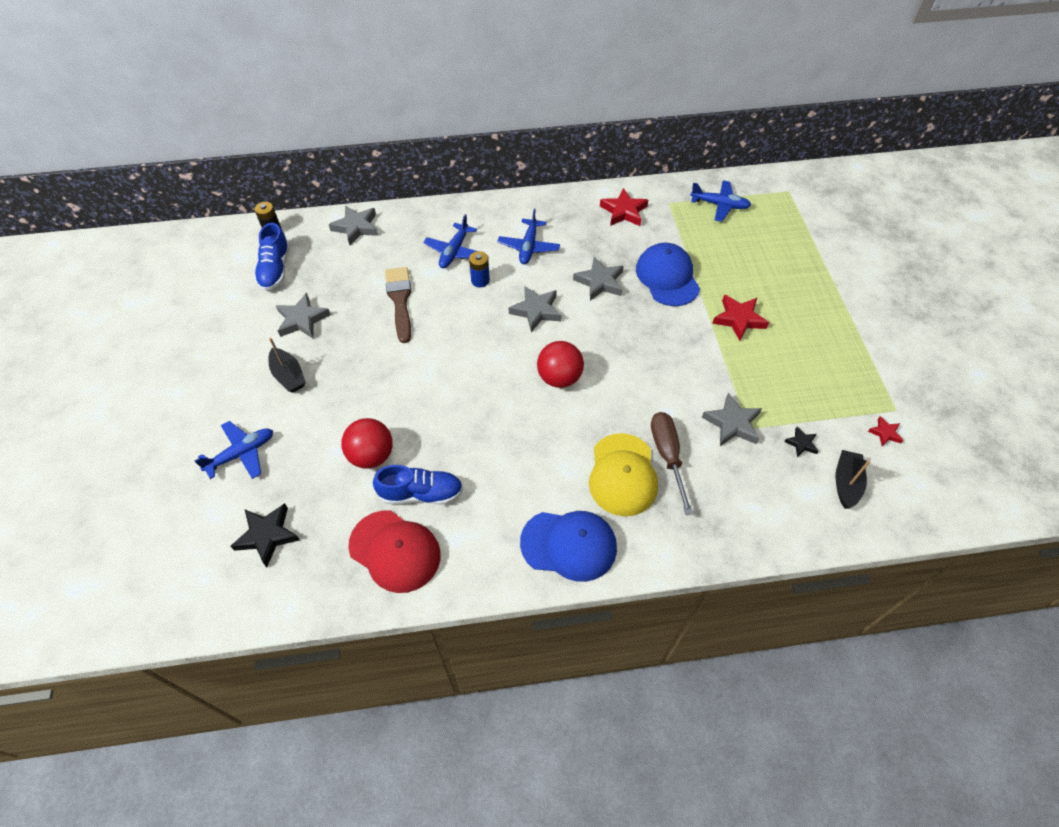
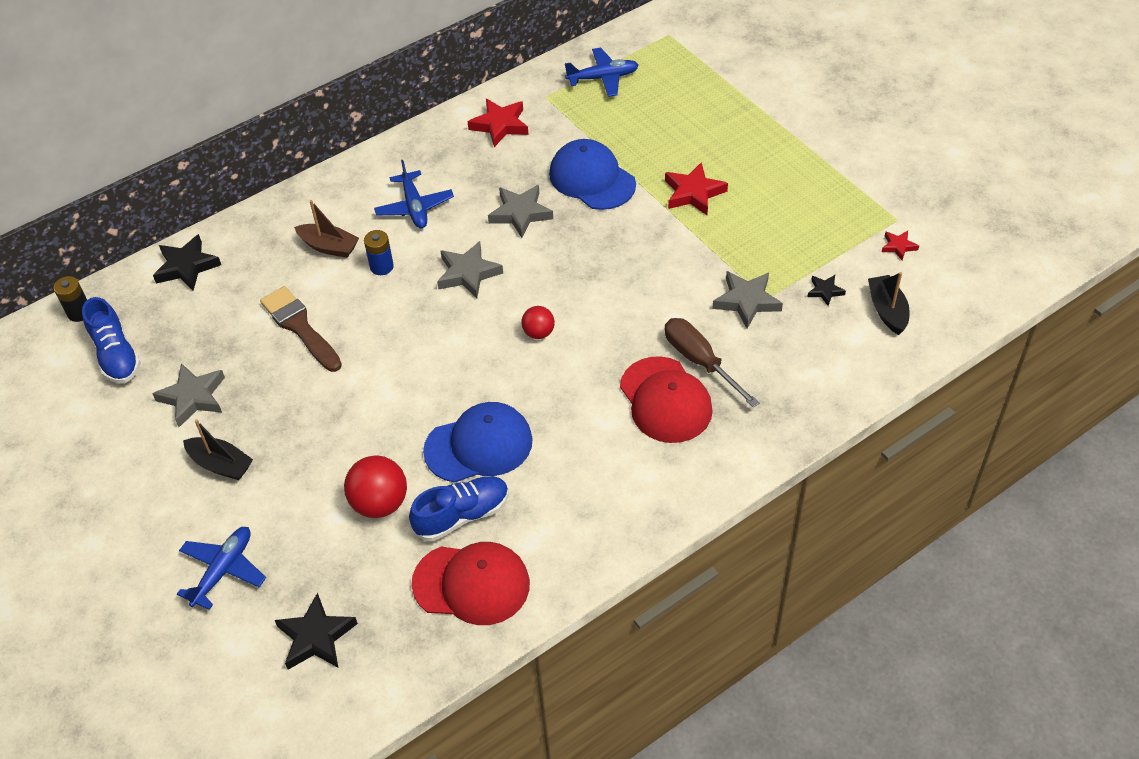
camera: 25 degrees left, 5 degrees down
(356, 227) = (186, 267): grey star -> black star
(454, 251) = (329, 247): blue plane -> brown boat
(559, 378) = (538, 333): red ball -> red ball, size x0.59
(569, 545) = (652, 492): blue cap -> blue cap (479, 445)
(622, 475) = (665, 400): yellow cap -> red cap

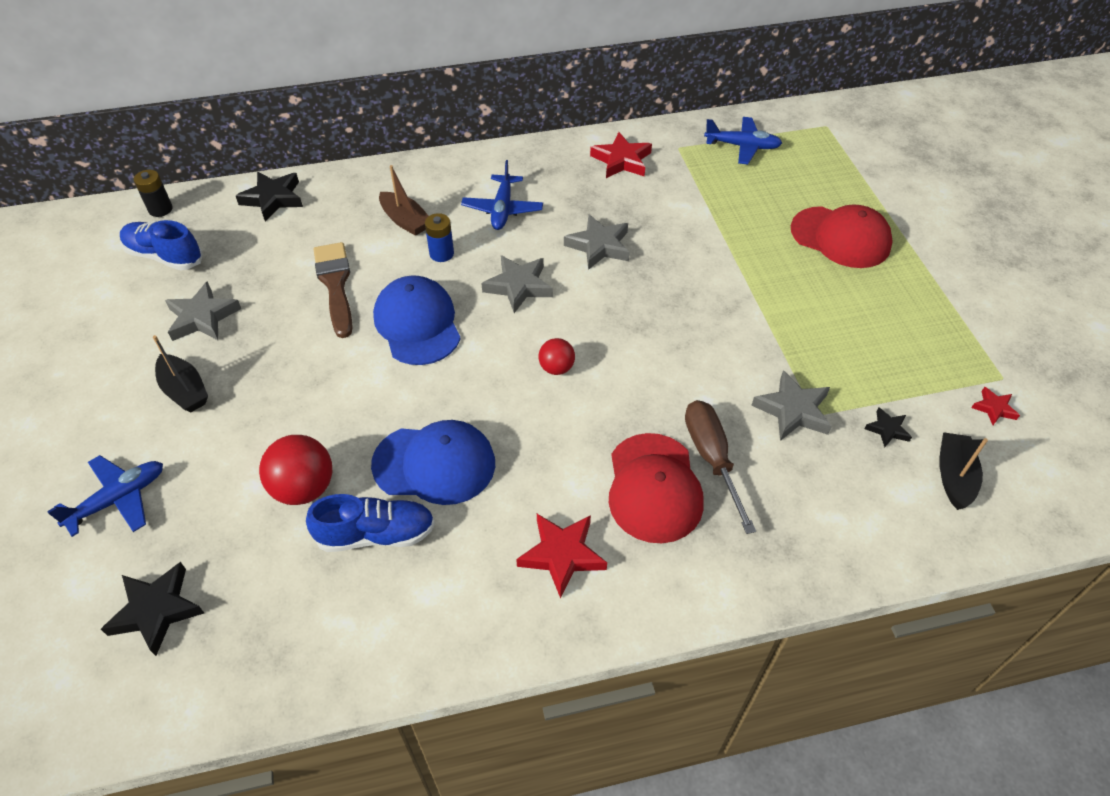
camera: 20 degrees right, 0 degrees up
(116, 355) = (165, 256): blue shoe -> blue shoe turned 120 degrees clockwise
(472, 584) = (343, 617): red cap -> red cap (841, 237)
(592, 179) = (686, 235): blue cap -> blue cap (417, 324)
(693, 193) = (784, 280): red star -> red star (562, 555)

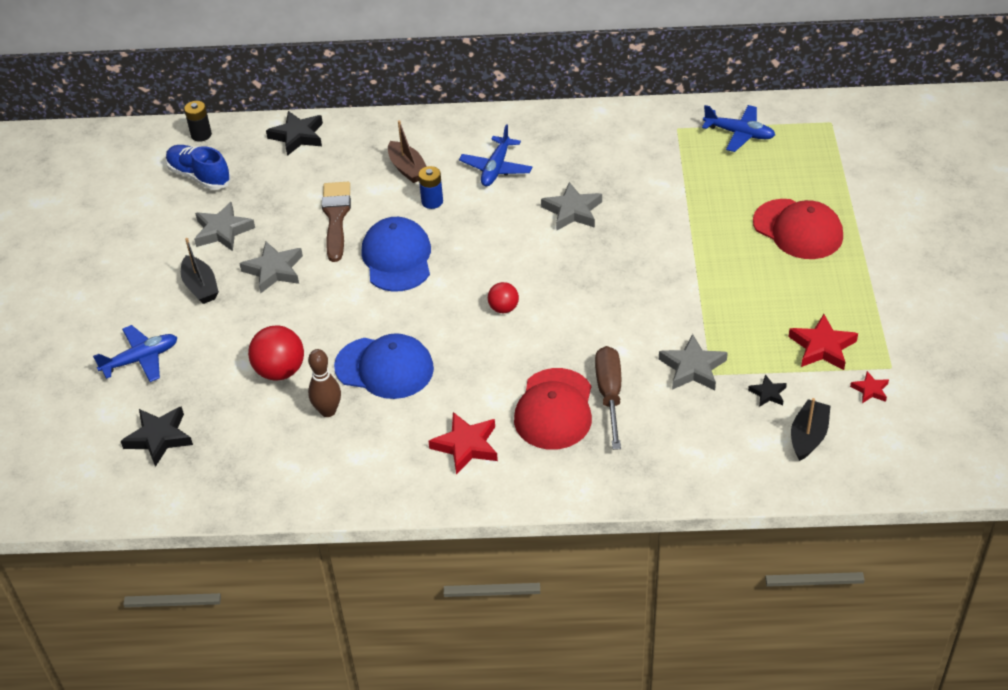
camera: 15 degrees right, 5 degrees down
(376, 534) = (328, 411): blue shoe -> brown bowling pin
(518, 286) = (491, 237): grey star -> grey star (274, 270)
(621, 160) = (619, 135): red star -> red star (822, 347)

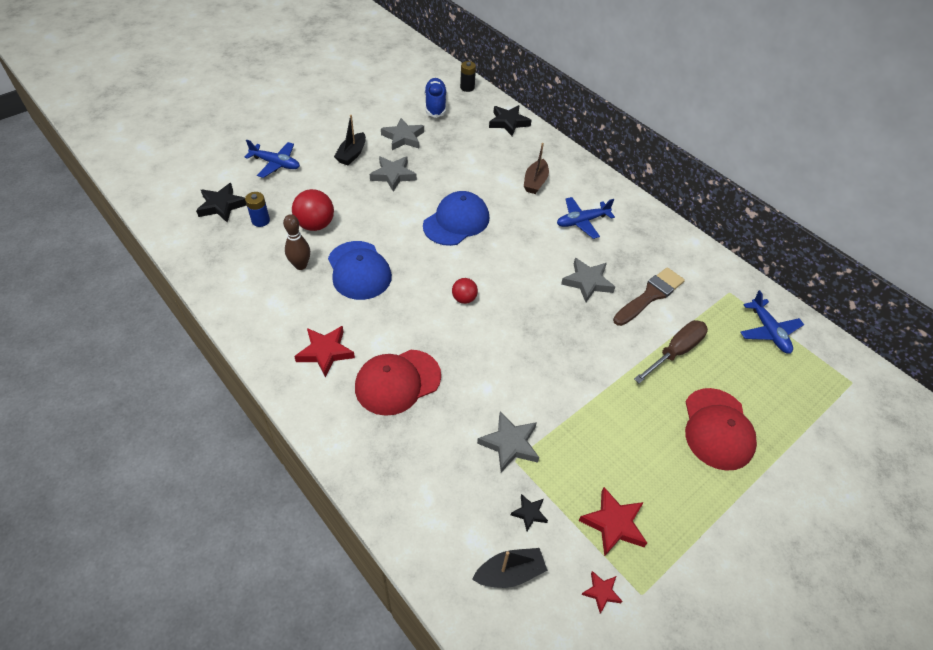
camera: 45 degrees right, 5 degrees up
(336, 217) = (462, 175): brown brush -> brown brush (650, 295)
(432, 201) = (520, 209): blue battery -> blue battery (260, 221)
(609, 394) = (438, 406): brown screwdriver -> brown screwdriver (675, 351)

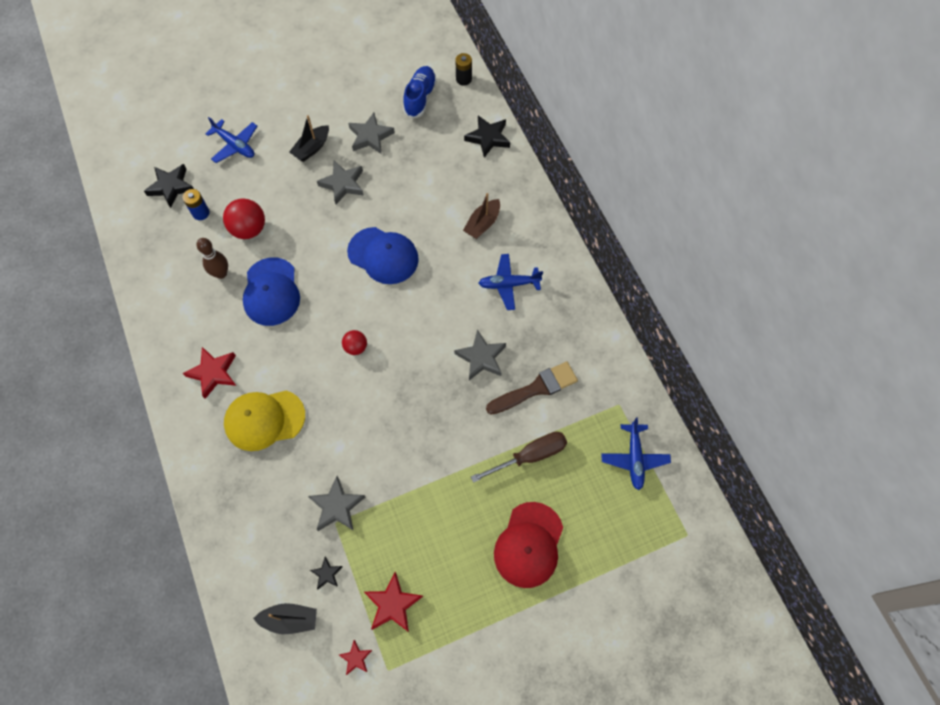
camera: 20 degrees right, 15 degrees up
(397, 382) = (264, 419): red cap -> yellow cap
(456, 221) = (383, 256): blue cap -> blue cap turned 60 degrees clockwise

